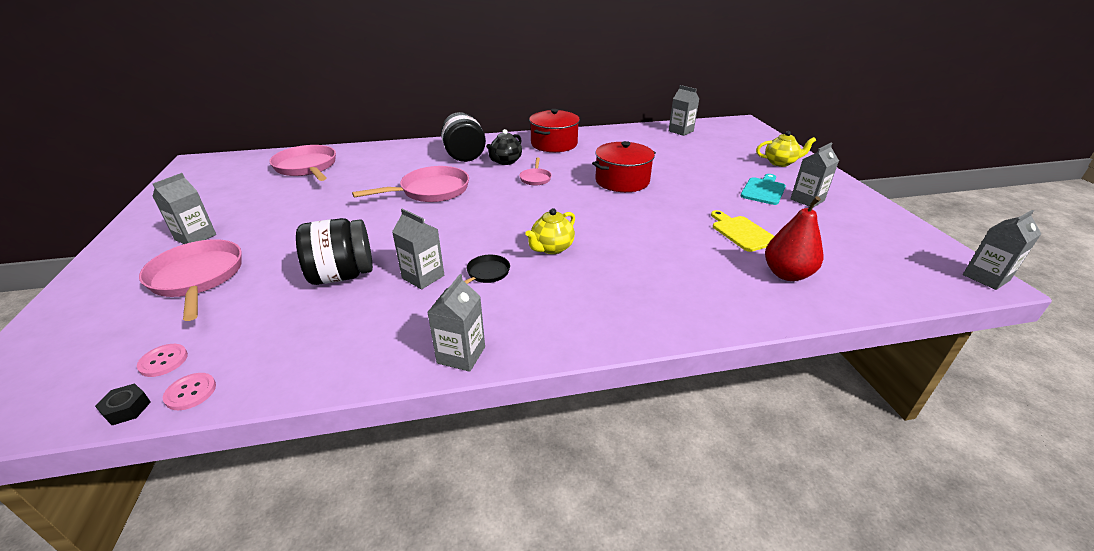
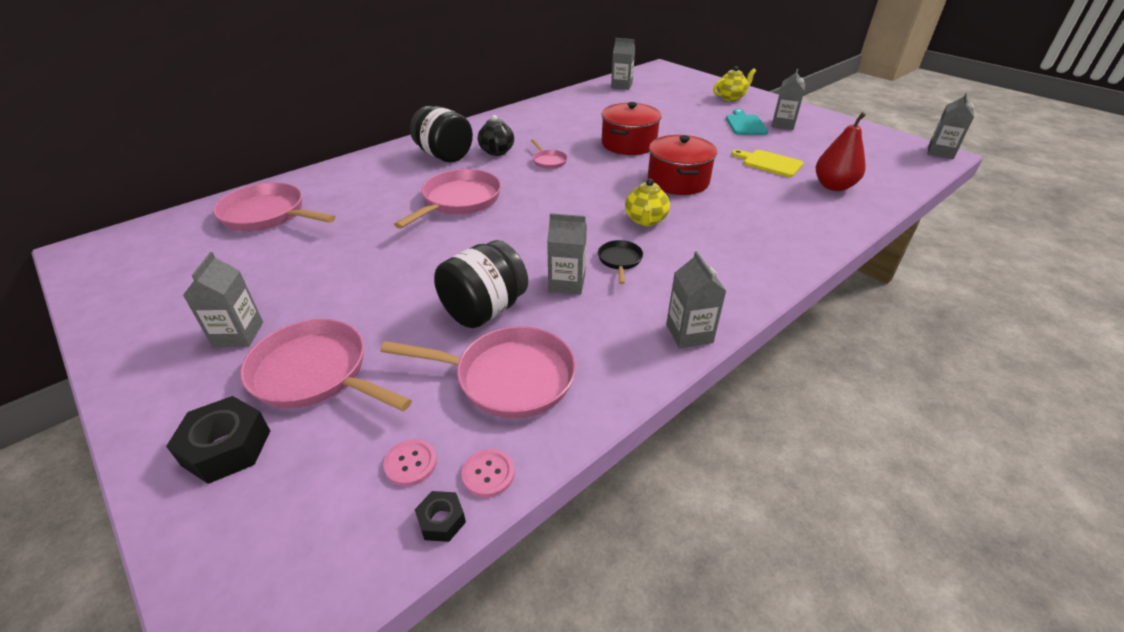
camera: 30 degrees left, 5 degrees up
(102, 303) = (227, 447): none -> black nut
(292, 330) = (507, 377): none -> pink pan
(554, 144) = (522, 123): red pot -> red pot (678, 181)

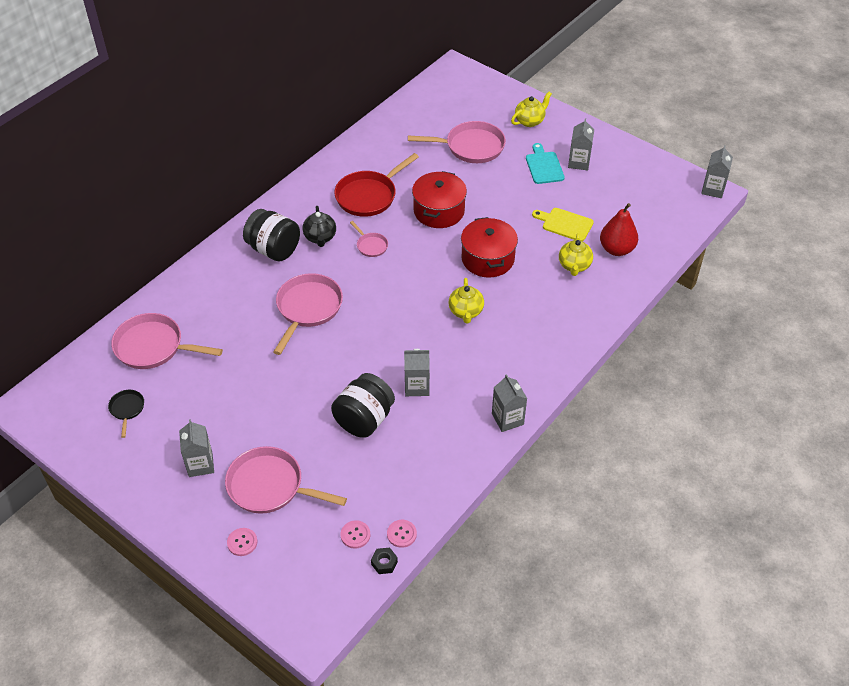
camera: 10 degrees left, 10 degrees up
(227, 447) = (242, 542): black nut -> pink button
(507, 377) = (395, 470): pink pan -> pink pan (471, 147)
(558, 129) = (369, 196): none -> red pan
(620, 260) = (452, 359): black pan -> black pan (127, 409)
(621, 86) = (418, 111): grey carton -> none
(782, 195) = (574, 266): none -> yellow teapot

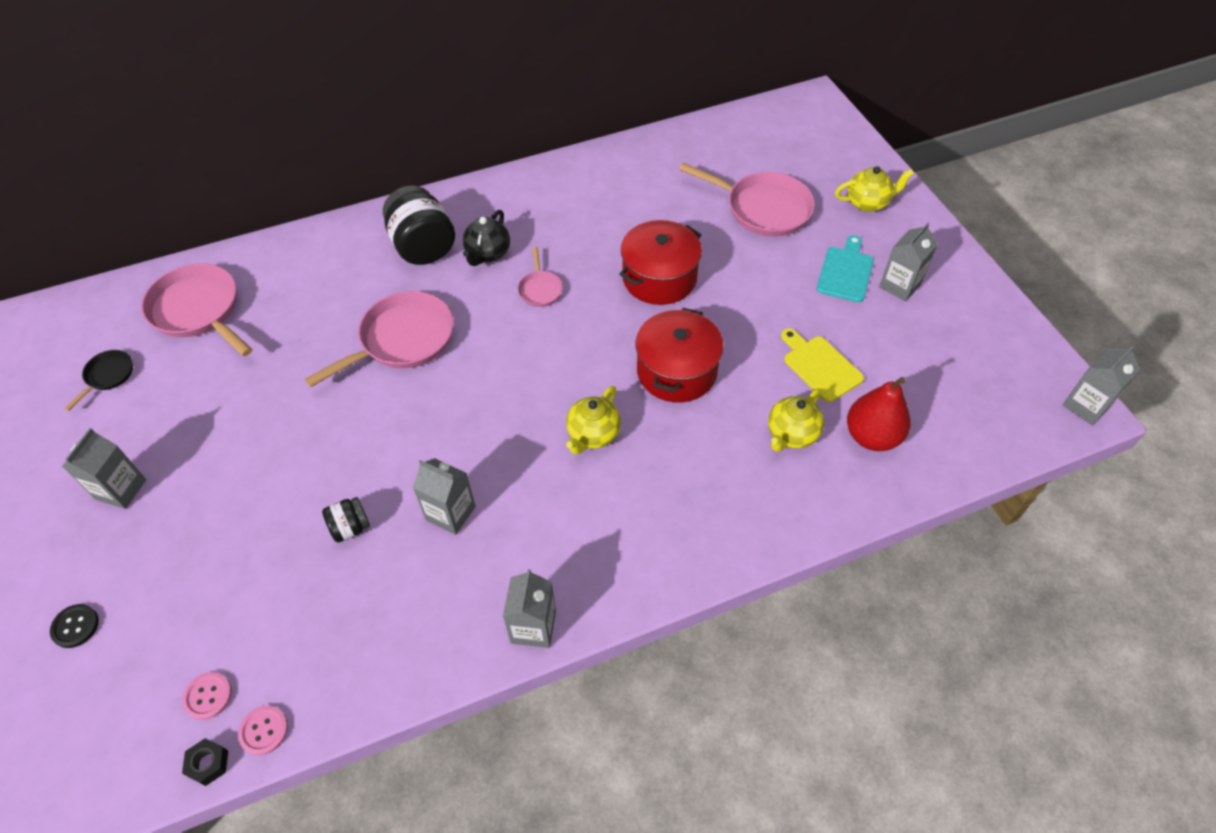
camera: 30 degrees right, 5 degrees up
(242, 542) = (75, 626): pink button -> black button
(270, 486) = (169, 563): pink pan -> none
(364, 419) = (350, 527): black jar -> black jar, size x0.50
(369, 196) = (586, 223): red pan -> none

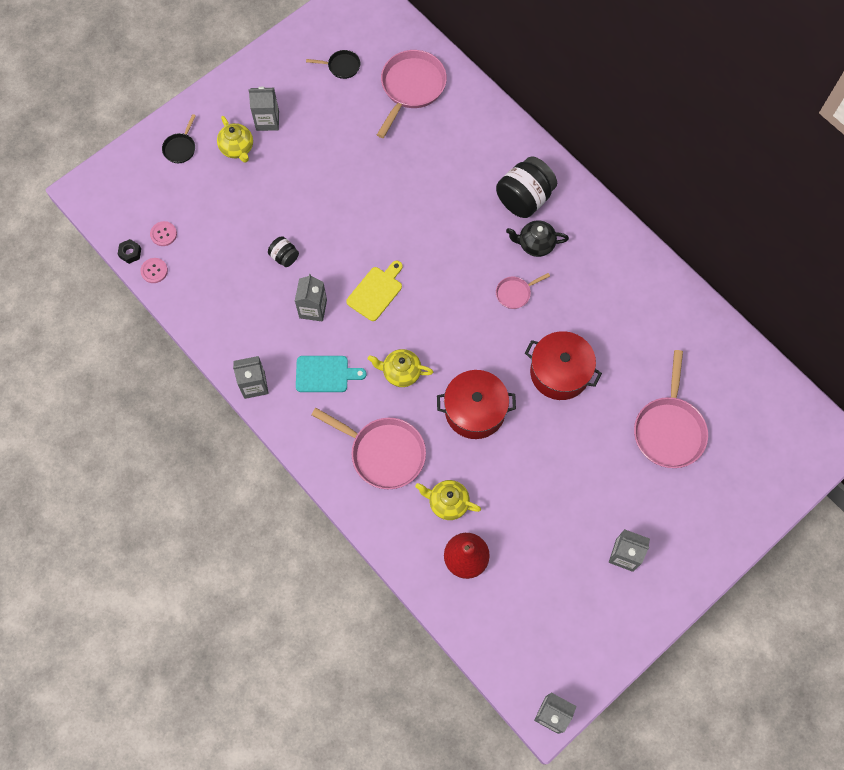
camera: 70 degrees right, 15 degrees up
(75, 626) = (180, 148): black button -> black pan
(402, 340) = (434, 222): pink pan -> pink pan (383, 453)
(820, 366) = (517, 509): yellow cutting board -> yellow cutting board (376, 291)
(845, 272) = (622, 510): turquoise cutting board -> turquoise cutting board (325, 374)
(868, 203) = (712, 513): yellow teapot -> yellow teapot (237, 148)

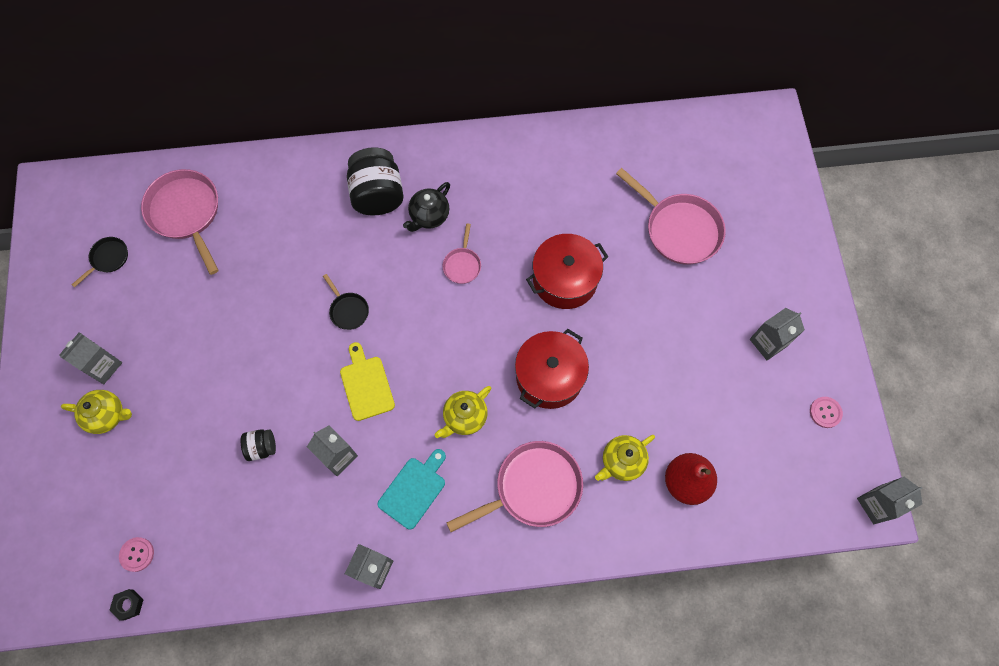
camera: 55 degrees left, 0 degrees up
(154, 271) = (169, 592): pink button -> pink button (825, 412)
(180, 148) = (56, 472): black pan -> black pan (348, 310)

